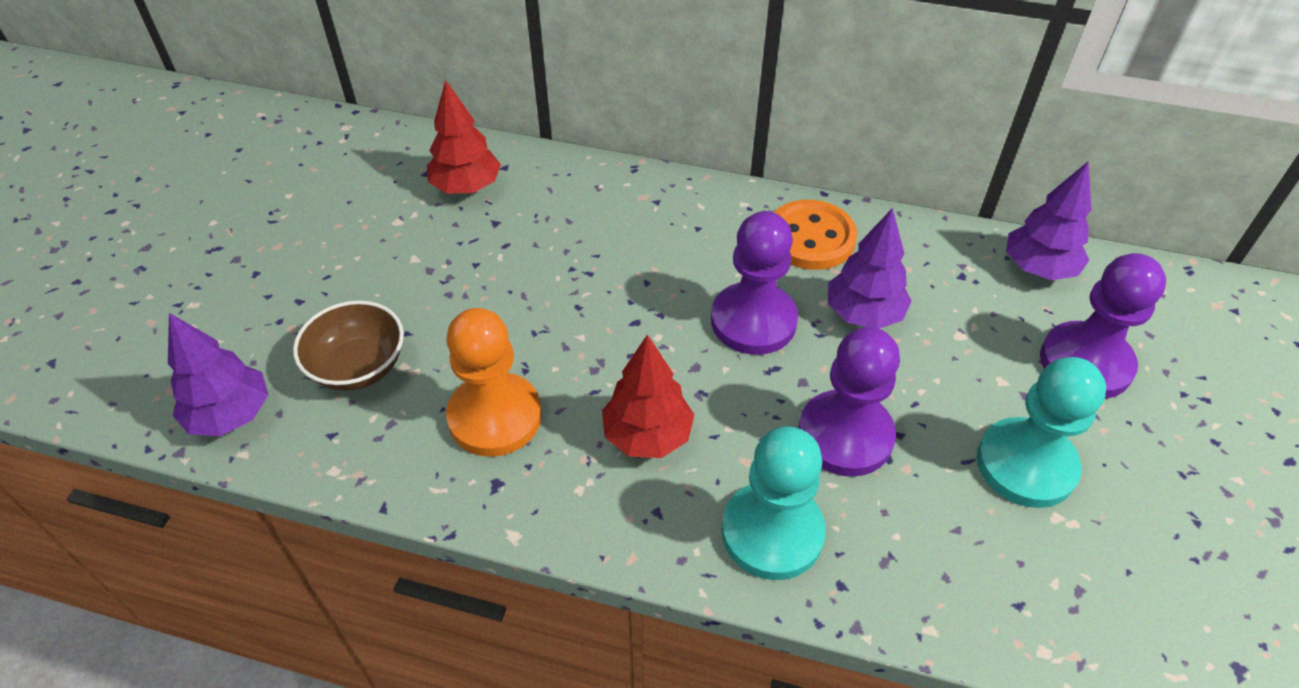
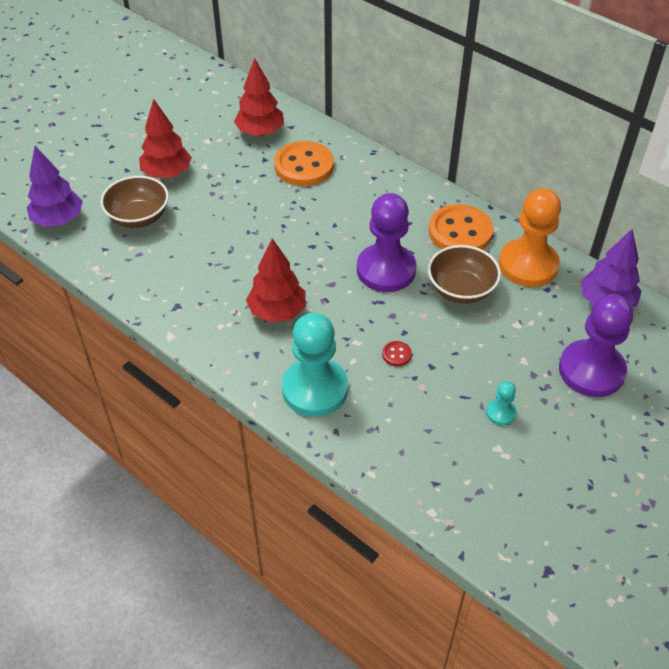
camera: 25 degrees right, 0 degrees up
(365, 287) = (167, 173): none -> red tree
(495, 417) = (197, 270): orange pawn -> orange pawn (528, 265)
(555, 215) = (304, 166): none -> orange button
(845, 435) = (396, 354): purple pawn -> red button
(863, 314) = (461, 290): purple tree -> brown bowl
(1026, 465) = (500, 413): turquoise pawn -> turquoise pawn, size x0.44

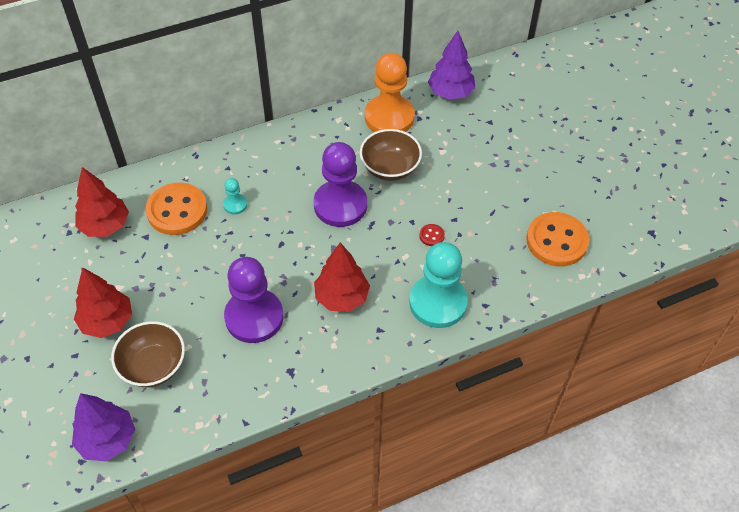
camera: 65 degrees left, 5 degrees up
(460, 232) = (329, 141): orange button -> orange button (556, 241)
(500, 413) = (517, 198): turquoise pawn -> turquoise pawn (235, 205)
(591, 370) = (506, 131): purple pawn -> purple pawn (254, 317)

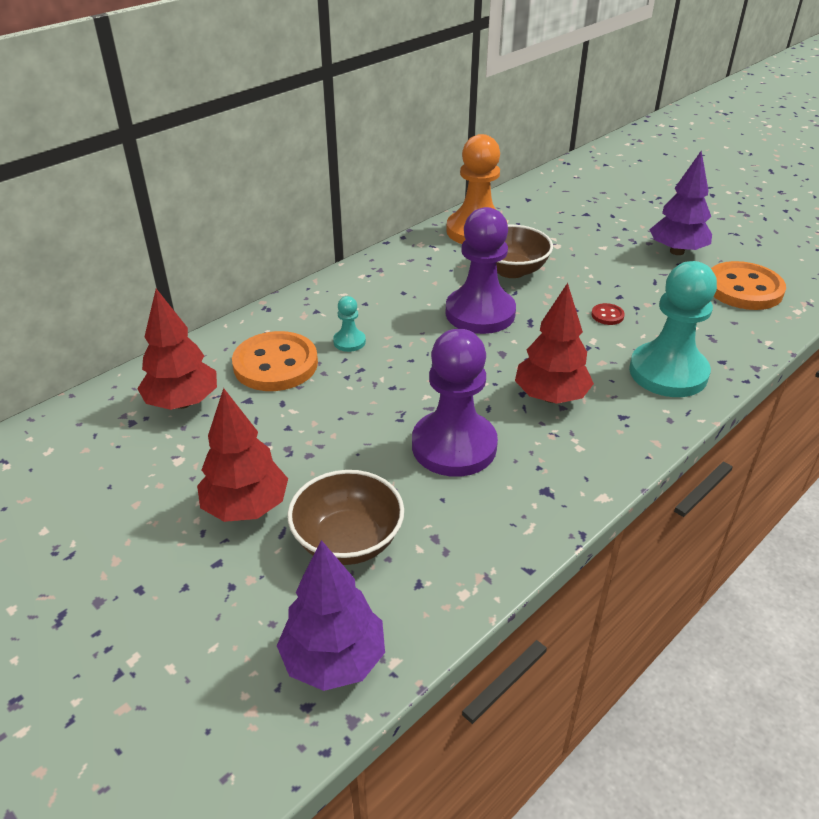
camera: 20 degrees left, 15 degrees down
(450, 93) = (526, 201): purple tree -> purple tree (677, 251)

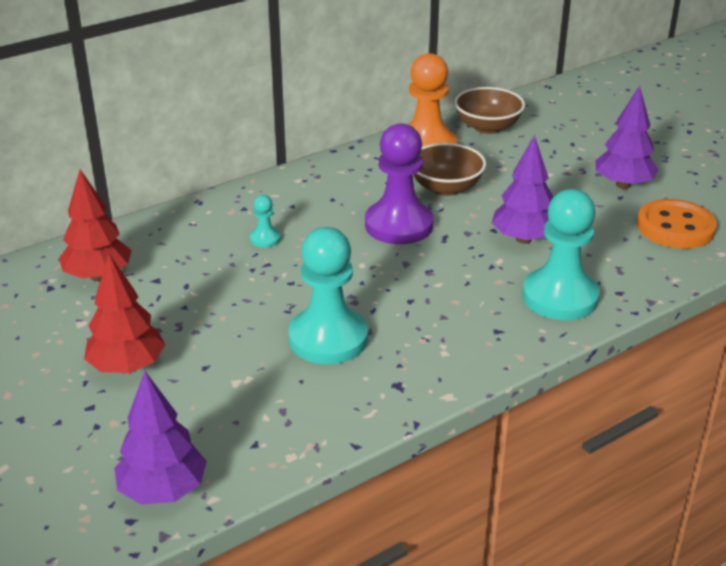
camera: 10 degrees right, 5 degrees down
(275, 364) = (191, 252): orange button -> none
(348, 540) = (206, 403): brown bowl -> brown bowl (487, 127)
(454, 446) = (328, 338): purple pawn -> turquoise pawn
(550, 397) = (435, 306): red tree -> none
(607, 315) = (523, 239): red button -> purple tree

